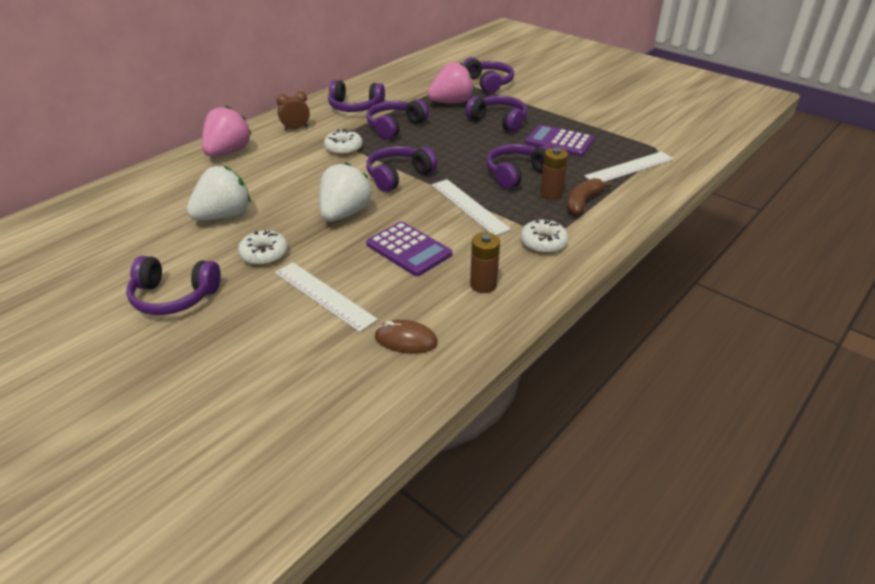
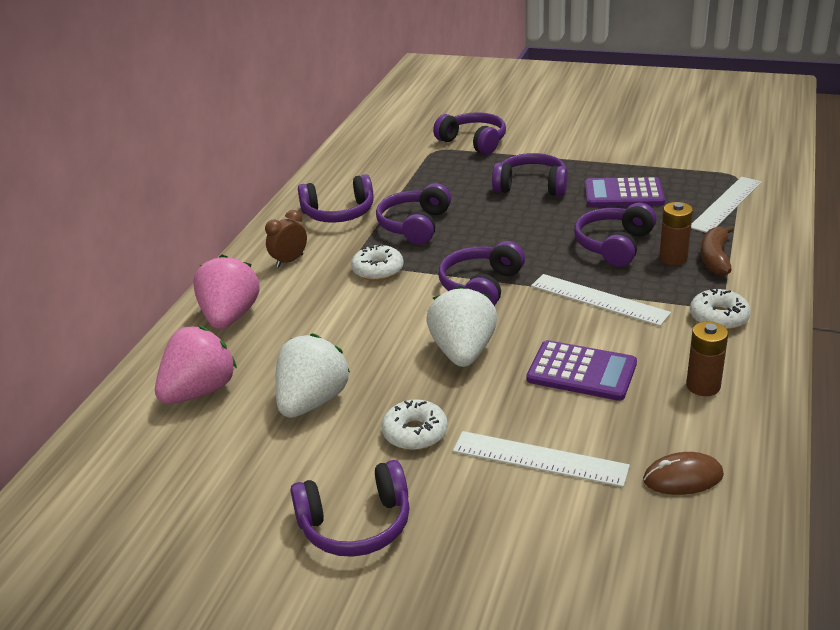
camera: 20 degrees left, 5 degrees down
(451, 102) = (453, 177): pink strawberry -> pink strawberry (199, 391)

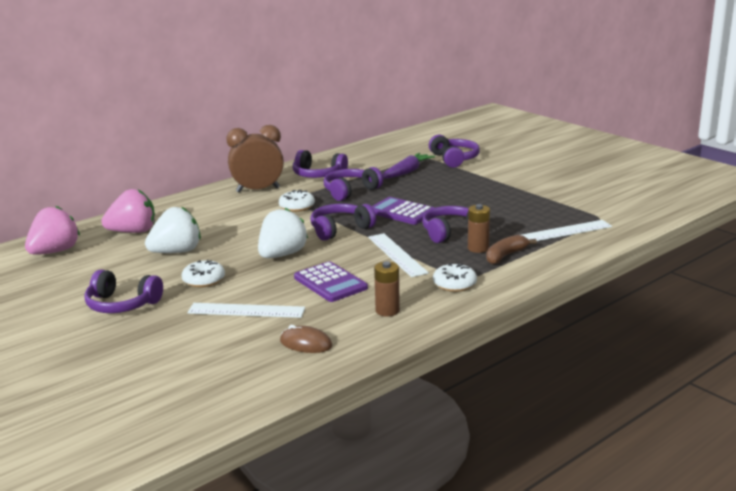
camera: 30 degrees right, 10 degrees down
(230, 317) = (192, 206): pink strawberry -> pink strawberry (55, 252)
(289, 261) = (258, 190): brown clock -> brown clock, size x1.88
(444, 176) = (407, 172): none -> purple carrot
(531, 186) = (451, 190): purple headphones -> none
(539, 458) = (246, 310): white ruler -> white ruler turned 45 degrees counterclockwise
(623, 194) = (504, 208): purple calculator -> purple calculator (401, 212)

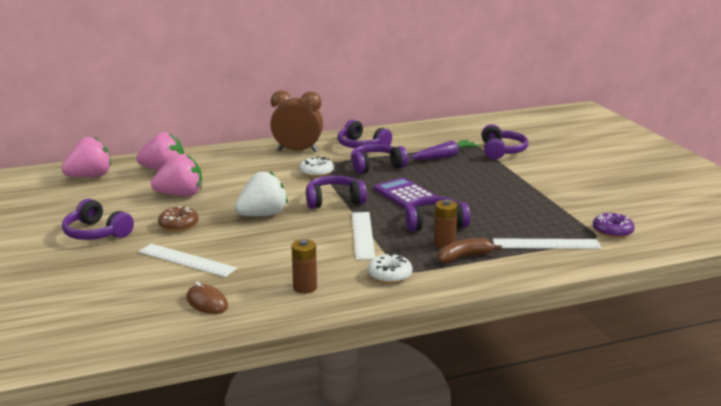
camera: 20 degrees right, 0 degrees up
(176, 252) = (180, 195): white strawberry -> pink strawberry
(204, 280) = (179, 225): white donut -> brown donut
(330, 283) = (279, 250): purple calculator -> none
(608, 211) = (612, 231): none -> purple donut

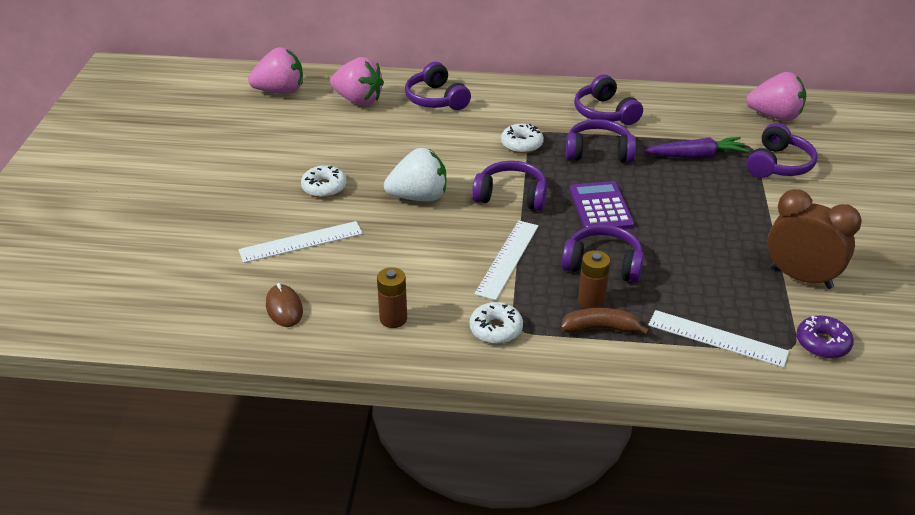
camera: 25 degrees right, 15 degrees up
(96, 233) = (239, 177): purple headphones -> purple headphones (436, 99)
(179, 225) = (324, 187): brown donut -> white donut
(180, 195) = (353, 143): pink strawberry -> pink strawberry (775, 116)
(187, 260) = (301, 242): white ruler -> white ruler turned 75 degrees counterclockwise
(297, 151) = (523, 103): brown clock -> brown clock (800, 277)

